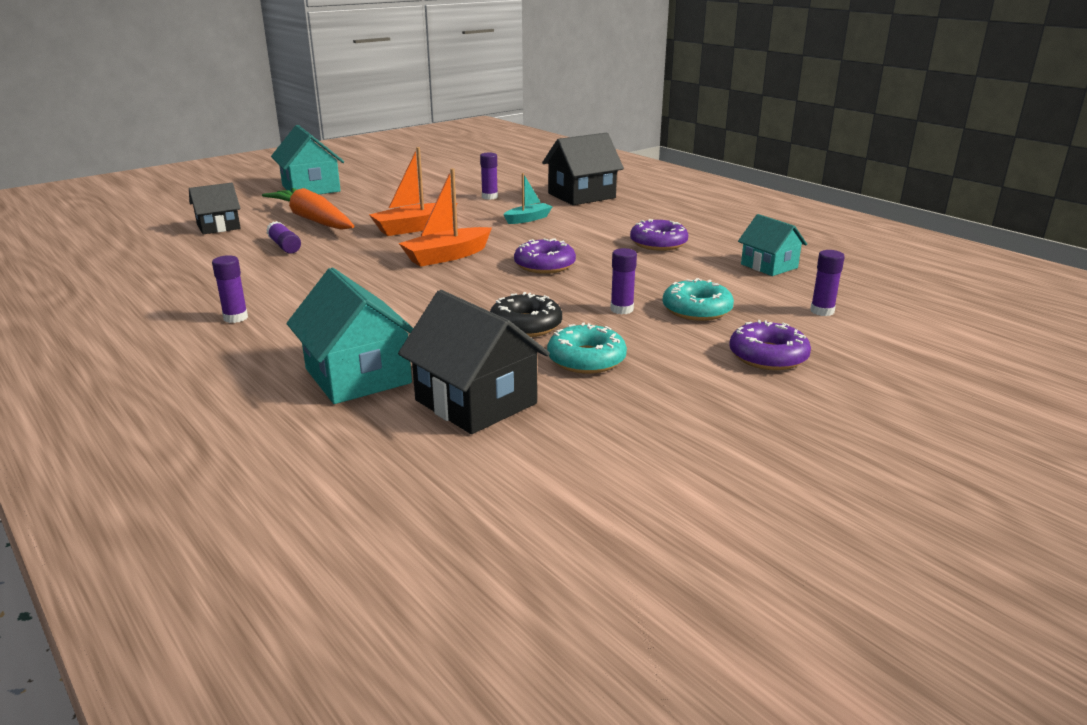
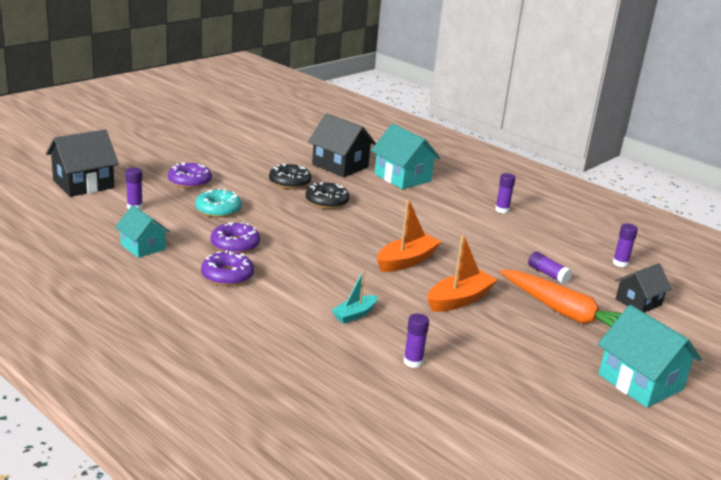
camera: 170 degrees right, 0 degrees up
(544, 265) = (325, 250): purple donut -> purple donut (235, 244)
(581, 196) = (302, 366): black house -> black house (83, 184)
(586, 359) = (289, 182): turquoise donut -> black donut
(621, 309) = (267, 211): purple glue stick -> purple glue stick (620, 263)

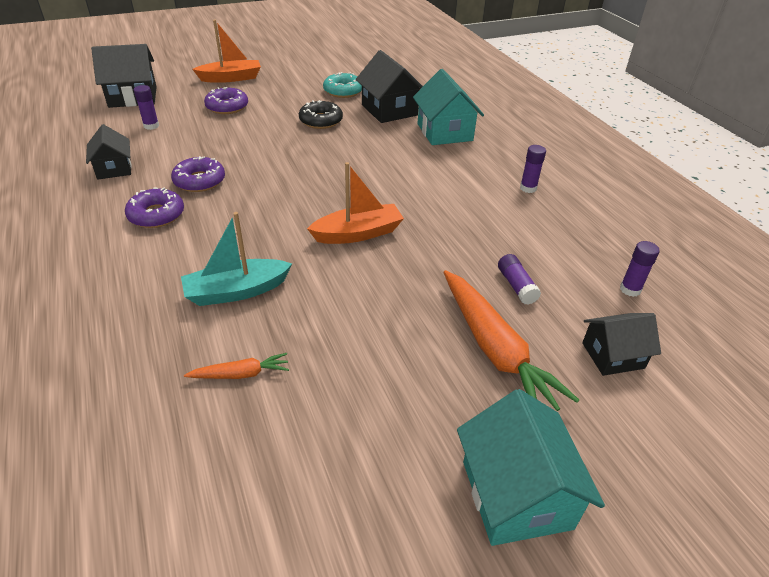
camera: 25 degrees right, 15 degrees up
(143, 247) = (114, 168): turquoise house -> black house
(218, 209) = (223, 140): turquoise donut -> turquoise donut (343, 91)
(327, 201) = (338, 147): black donut -> none
(354, 314) = (236, 291): turquoise boat -> turquoise boat, size x1.61
(413, 362) = (240, 374): purple glue stick -> orange carrot
(459, 300) = (374, 298): orange boat -> orange boat (231, 78)

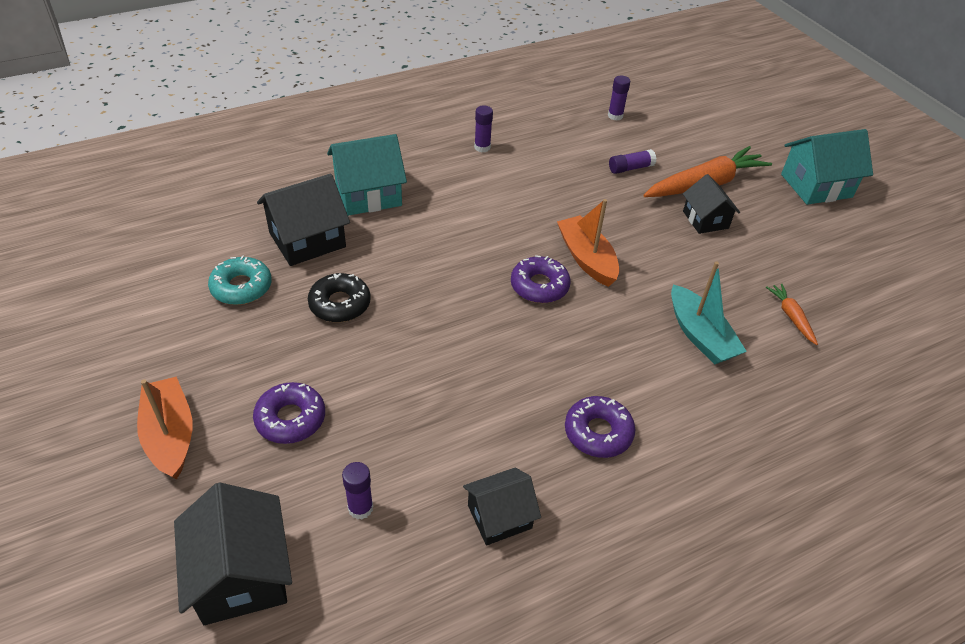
camera: 95 degrees left, 5 degrees up
(199, 181) = (515, 406): purple donut -> purple donut (539, 286)
(612, 355) = (688, 134): black house -> black house (705, 220)

